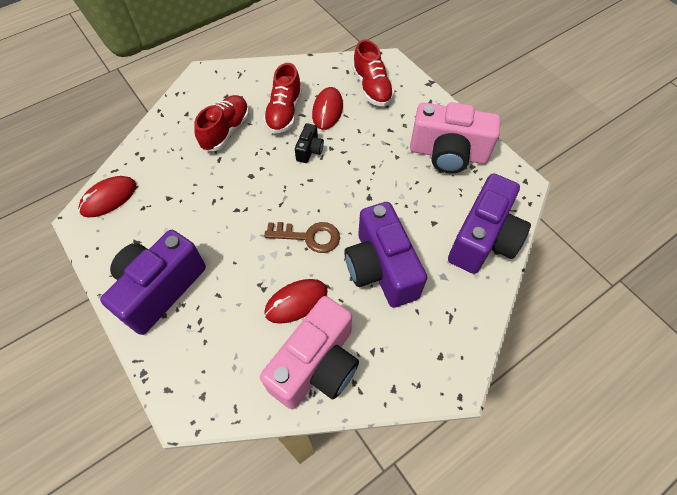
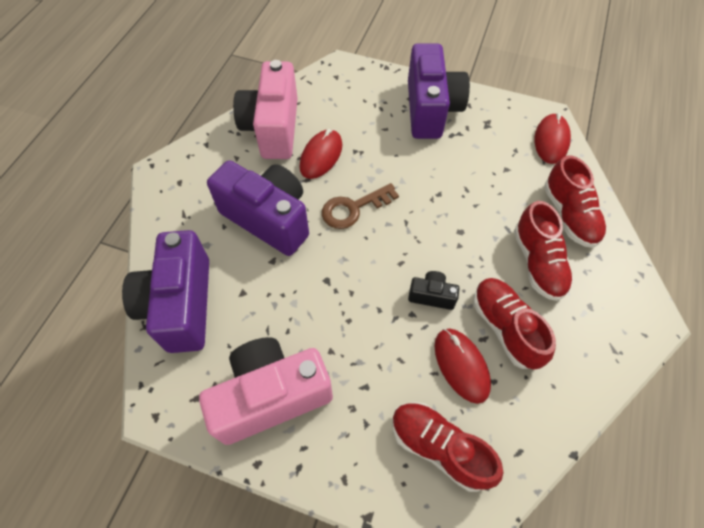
camera: 145 degrees right, 0 degrees up
(170, 144) = (569, 215): none -> red shoe
(309, 150) = (431, 296): black camera -> black camera turned 120 degrees clockwise

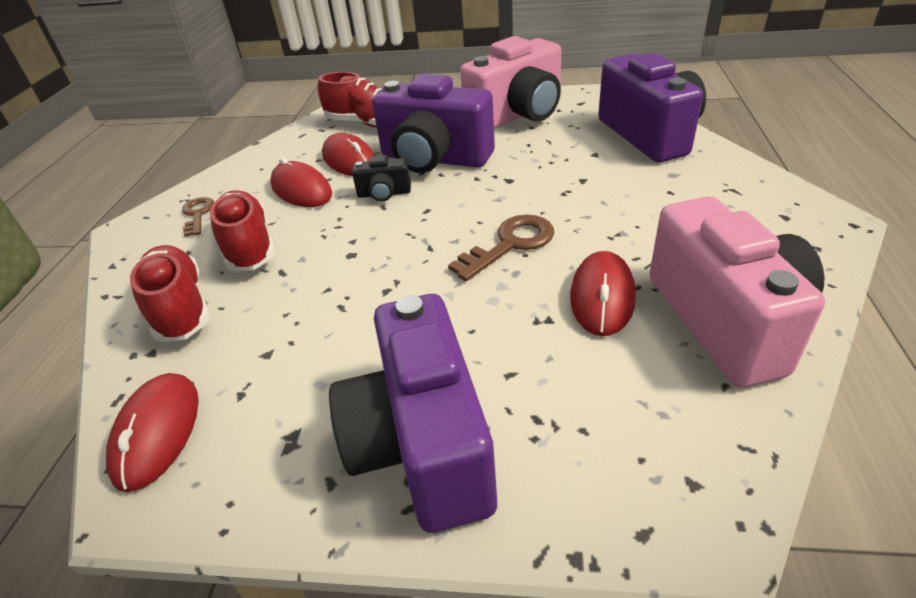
camera: 170 degrees right, 20 degrees down
(268, 219) = (619, 209): purple camera -> purple camera (434, 159)
(505, 327) = (301, 190): red shoe -> red mouse
(594, 320) = (198, 214): none -> brown key

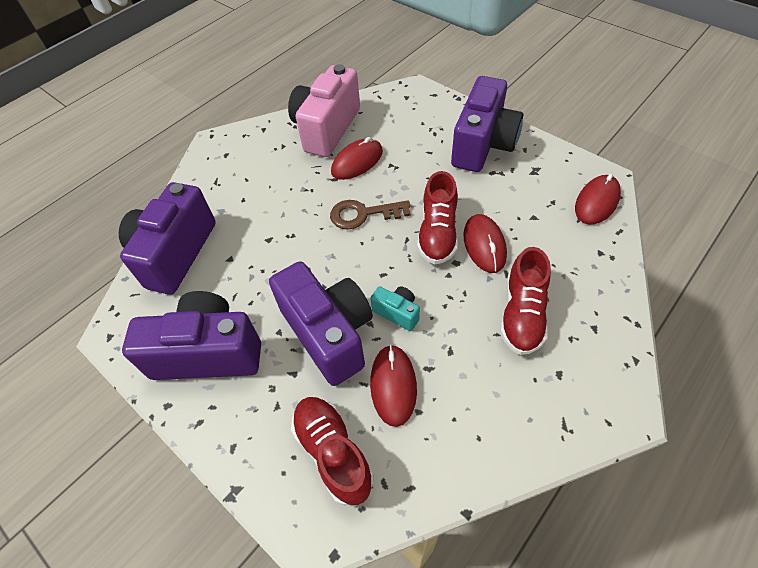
camera: 145 degrees left, 15 degrees up
(180, 308) = (580, 278): red shoe -> red shoe (437, 233)
(198, 214) = (557, 389): brown key -> none
(301, 190) = (456, 365): red mouse -> red mouse (484, 245)
(384, 194) = (397, 312): black camera -> turquoise camera
(518, 115) = (208, 353): pink camera -> purple camera

